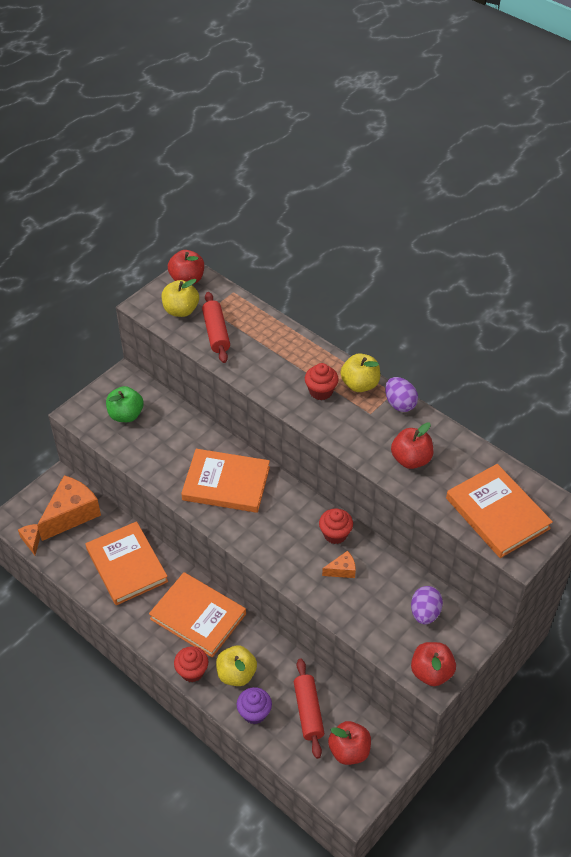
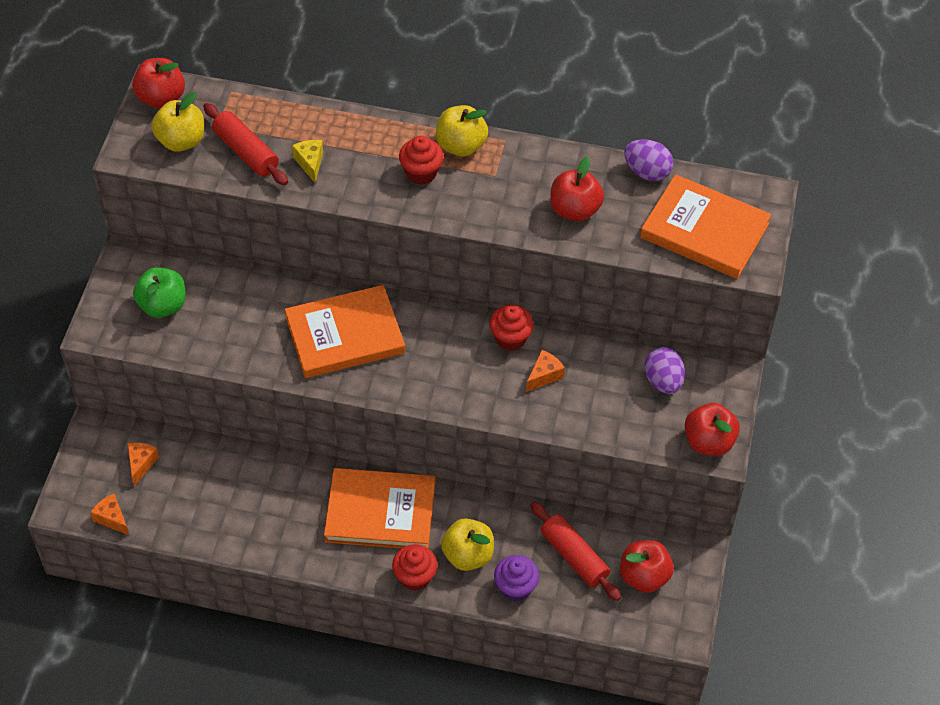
camera: 30 degrees left, 5 degrees up
(71, 514) = (141, 464): orange cheese -> orange cheese, size x0.46
(127, 565) = (254, 493): orange book -> none
(252, 356) = (310, 163): none -> yellow cheese
(399, 404) = (521, 150): purple egg -> purple egg (647, 172)

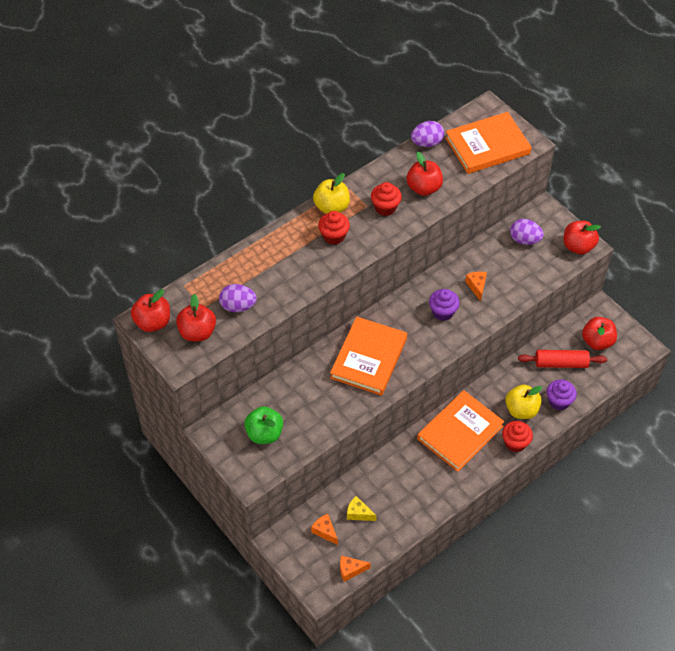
camera: 50 degrees left, 0 degrees up
(181, 141) = (197, 332): yellow apple -> red apple
(246, 152) = (238, 306): red rolling pin -> purple egg
(310, 163) = (277, 281): yellow cheese -> yellow cheese (358, 513)
(475, 365) = (443, 312): none -> purple cupcake
(510, 338) = (439, 285): red cupcake -> red cupcake (385, 208)

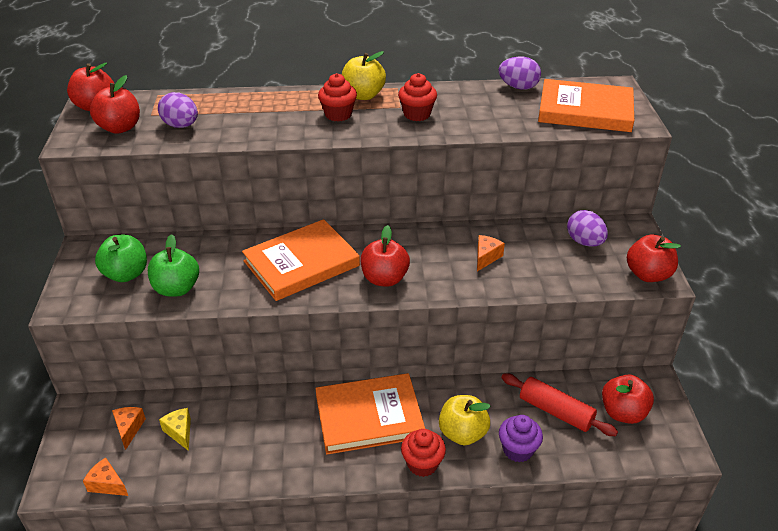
camera: 35 degrees right, 15 degrees down
(310, 424) = (177, 289): none -> green apple
(424, 188) = (476, 115): red apple -> red apple (384, 279)
(443, 312) = (424, 262): purple cupcake -> none

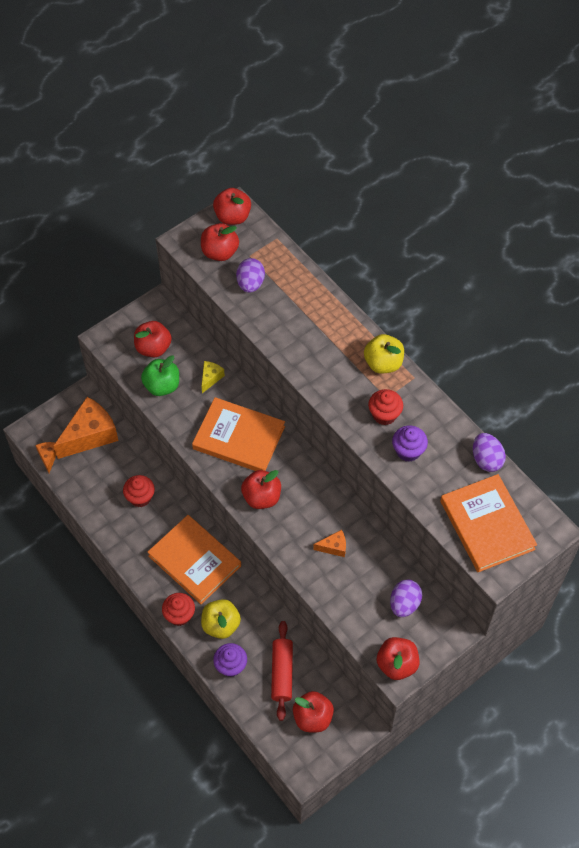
camera: 55 degrees right, 20 degrees up
(126, 274) = (153, 348): green apple -> red apple
(129, 429) = (90, 435): orange cheese -> orange cheese, size x2.17
(180, 432) = (107, 464): yellow cheese -> yellow cheese (211, 378)
(338, 114) = (342, 365): red cupcake -> red cupcake (140, 497)
(468, 117) = (408, 451): none -> purple cupcake

